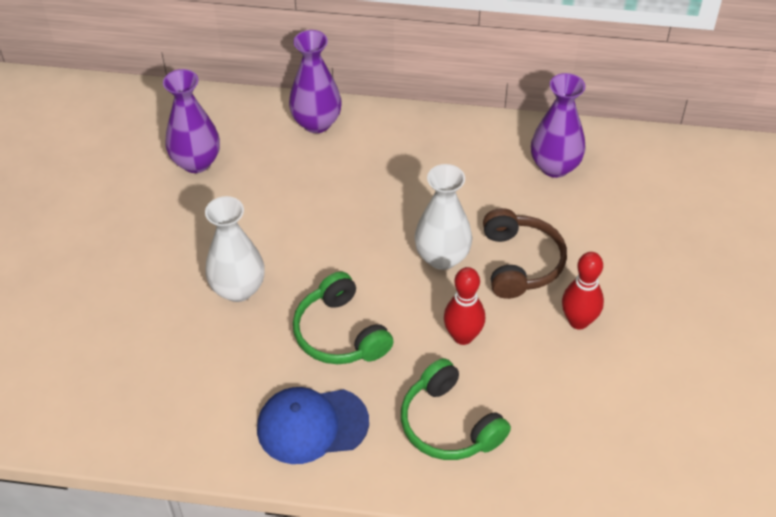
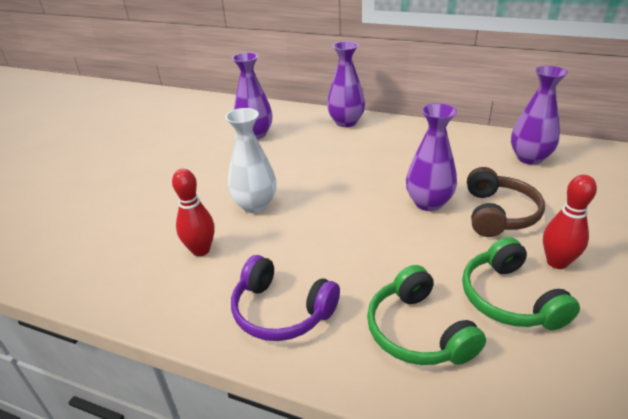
camera: 15 degrees right, 15 degrees down
(312, 425) = (281, 311): blue cap -> purple headphones
(340, 333) = (329, 244): green headphones -> green headphones (509, 298)
(442, 257) = (428, 203): white vase -> purple vase
(463, 336) = (440, 260): red bowling pin -> red bowling pin (201, 250)

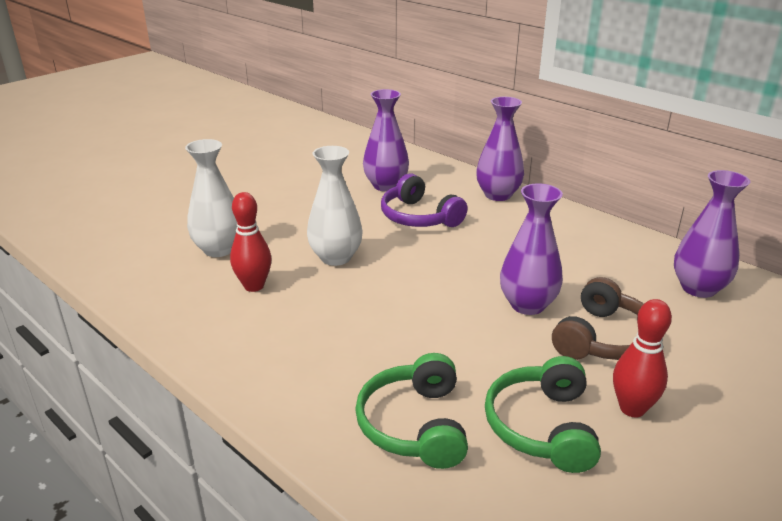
camera: 20 degrees right, 5 degrees down
(146, 225) = (219, 249): none -> white vase
(281, 311) = (292, 363): purple headphones -> purple headphones (419, 217)

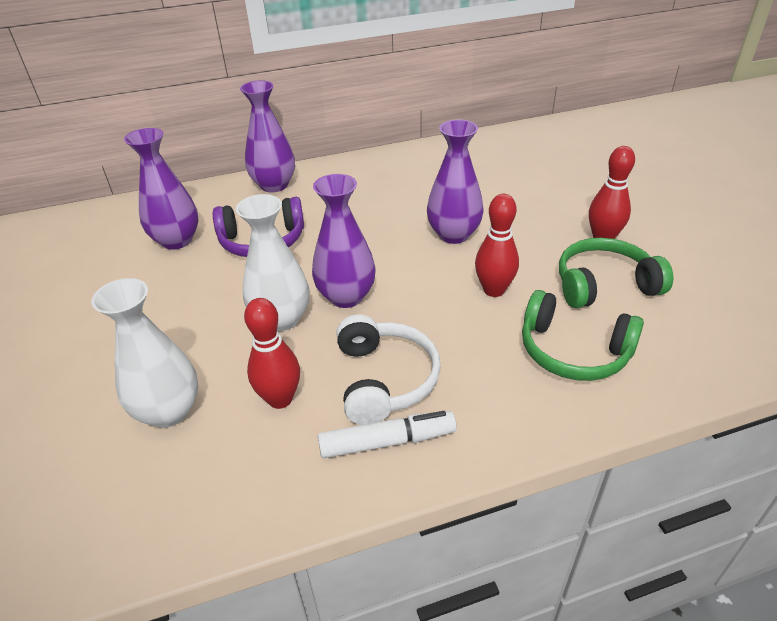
camera: 60 degrees left, 10 degrees up
(239, 346) = (387, 441): none -> white marker
(303, 325) = (384, 379): none -> white headphones
(464, 352) = (494, 290): none -> red bowling pin
(542, 426) = (604, 285): green headphones -> green headphones turned 135 degrees clockwise
(603, 338) = (520, 218): brown headphones -> none
(698, 288) = (489, 157): purple vase -> purple vase (346, 296)

